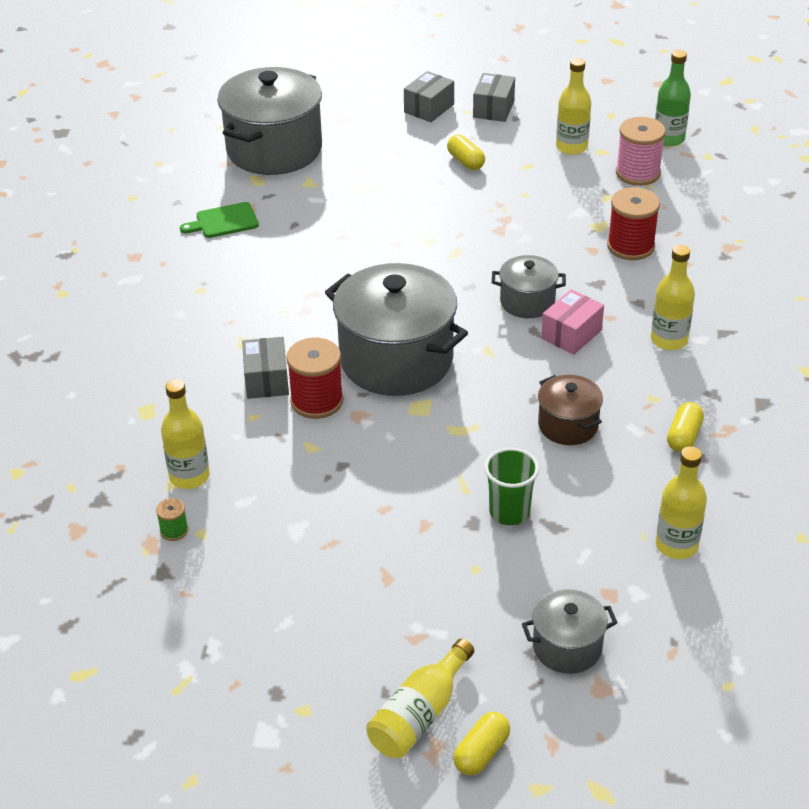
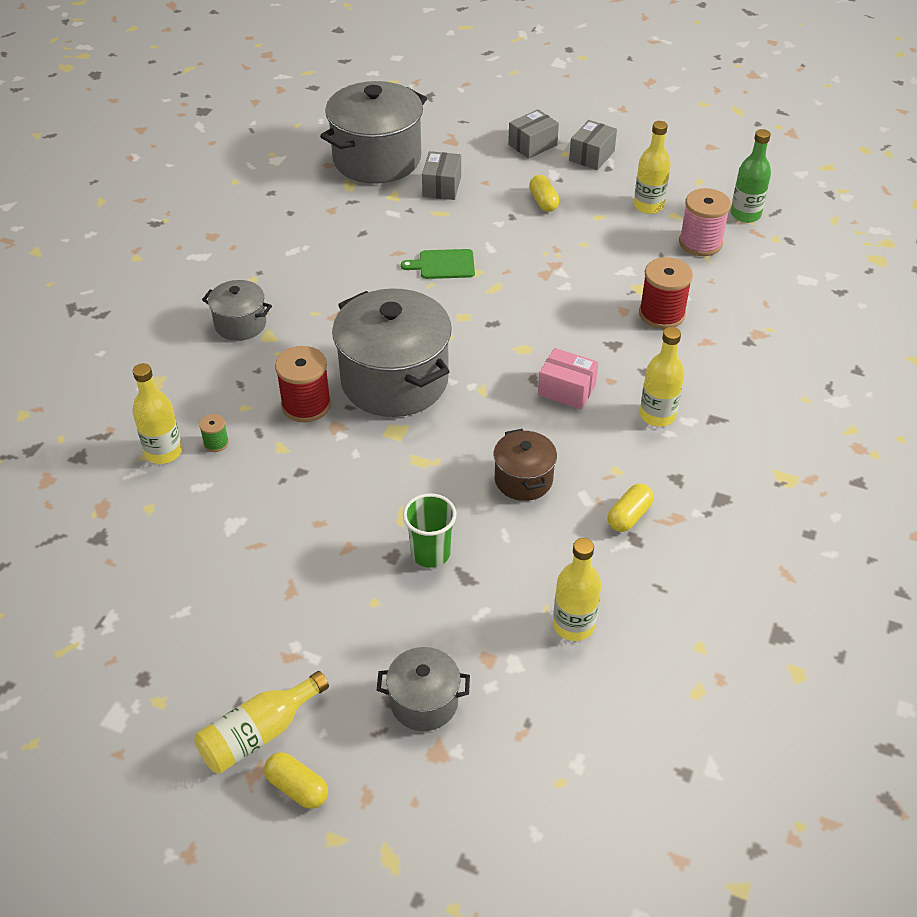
camera: 15 degrees right, 5 degrees up
(174, 530) = (127, 500): green spool -> green spool (216, 443)
(224, 221) = (303, 218): green cutting board -> green cutting board (443, 265)
(266, 380) = (271, 375): grey box -> grey box (441, 187)
(481, 752) = (297, 787): yellow capsule -> yellow capsule turned 75 degrees clockwise
(527, 302) = (539, 349): grey pot -> grey pot (240, 324)
(571, 334) = (566, 390): pink box -> pink box turned 60 degrees clockwise

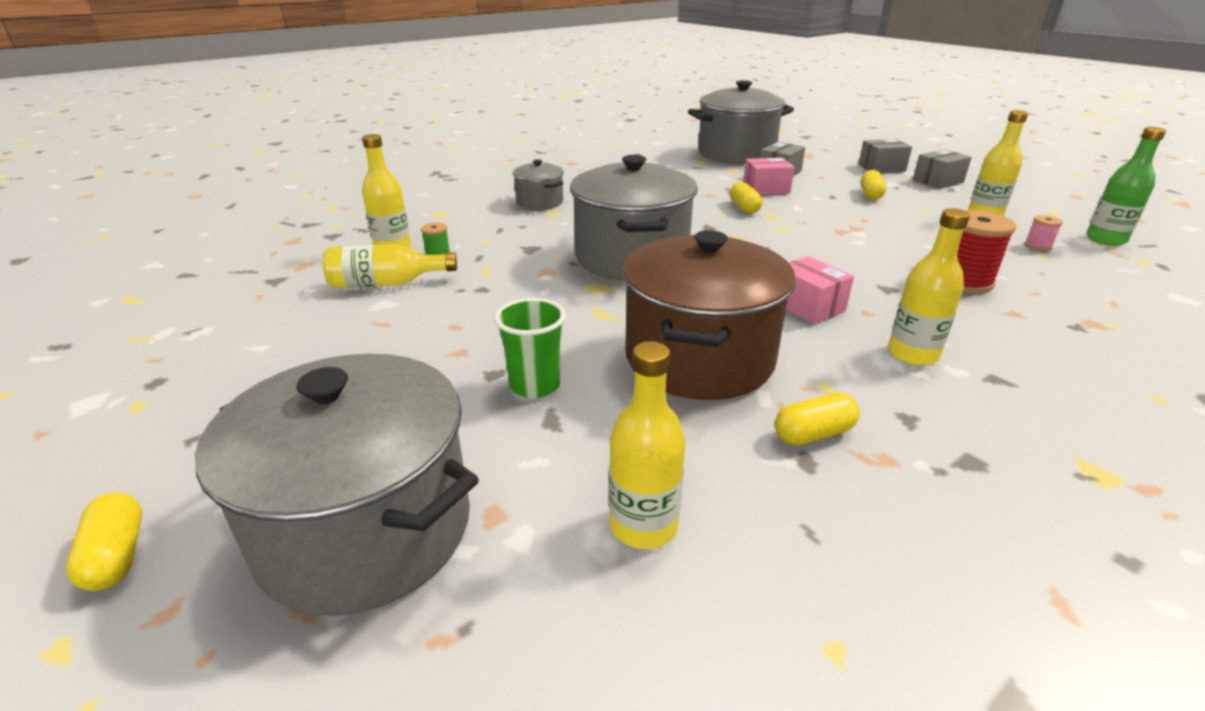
camera: 30 degrees right, 15 degrees down
(259, 734) = (167, 476): yellow bottle -> yellow bottle (386, 283)
(306, 405) = (537, 252): red spool -> none
(424, 702) = (365, 529): grey pot -> grey pot, size x1.98
(443, 265) = (744, 208): green cutting board -> yellow capsule
(445, 223) = (766, 189): none -> pink box
(523, 479) = (699, 359): brown pot -> brown pot, size x1.98
(700, 243) = (1038, 246): pink spool -> pink spool, size x0.49

